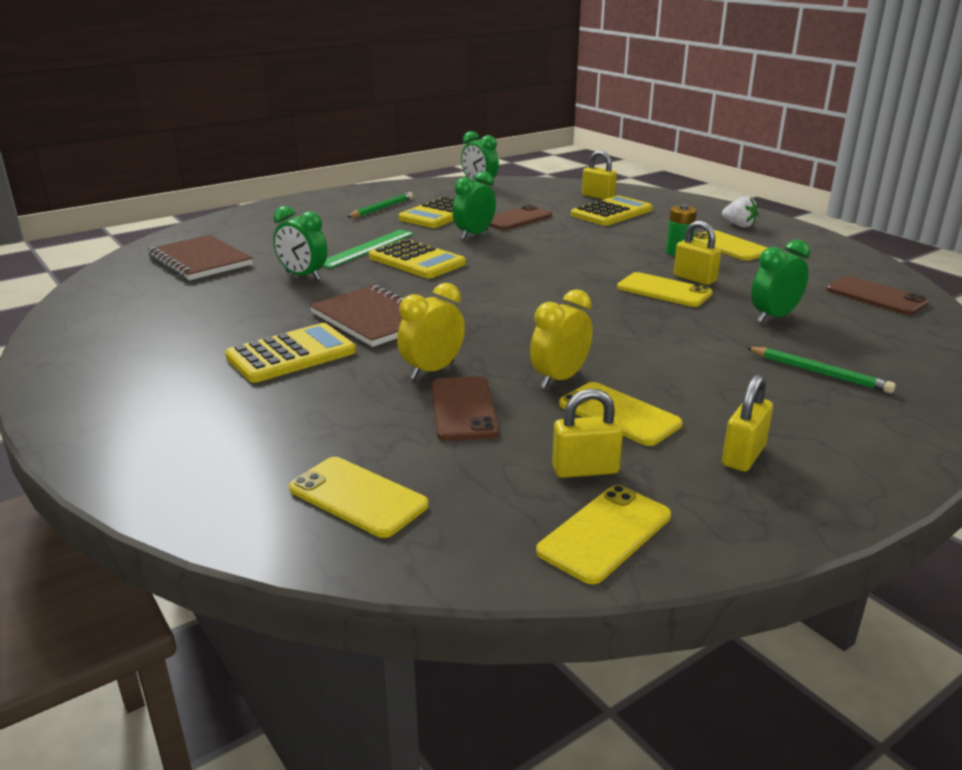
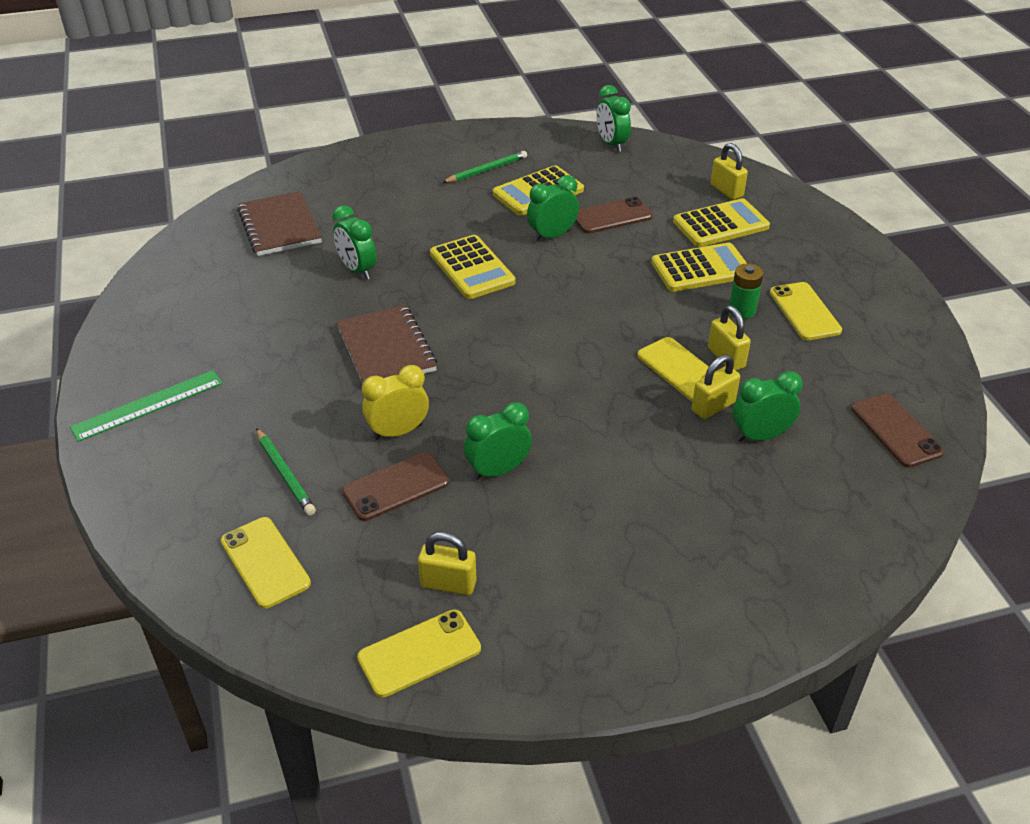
camera: 20 degrees right, 15 degrees up
(291, 354) = (295, 381): yellow calculator -> yellow calculator (701, 269)
(367, 248) = (436, 237): green ruler -> green ruler (148, 405)
(463, 409) = (396, 486): brown phone -> brown phone turned 45 degrees clockwise
(559, 378) = (498, 470): yellow clock -> green clock
(619, 414) = (518, 528): yellow phone -> none
(739, 225) = (846, 277): white strawberry -> none
(743, 456) = (587, 606): yellow padlock -> yellow padlock (713, 406)
(819, 373) = (739, 525): green pencil -> green pencil (285, 474)

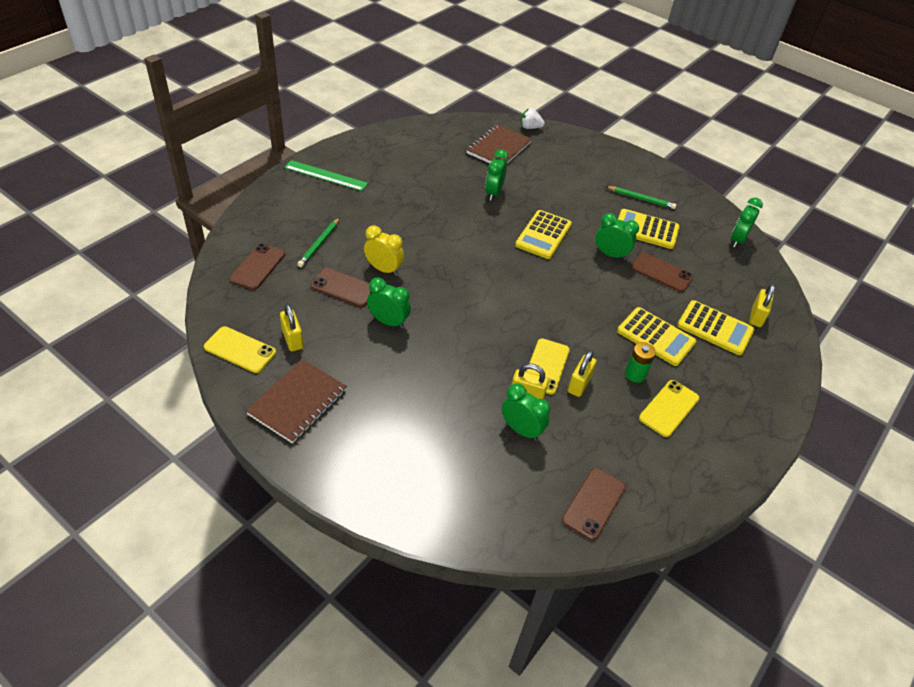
camera: 50 degrees right, 5 degrees up
(265, 562) = (258, 267): yellow phone -> brown phone
(272, 184) = (530, 127): none -> white strawberry
(386, 349) = (442, 234): brown notebook -> brown notebook (298, 402)

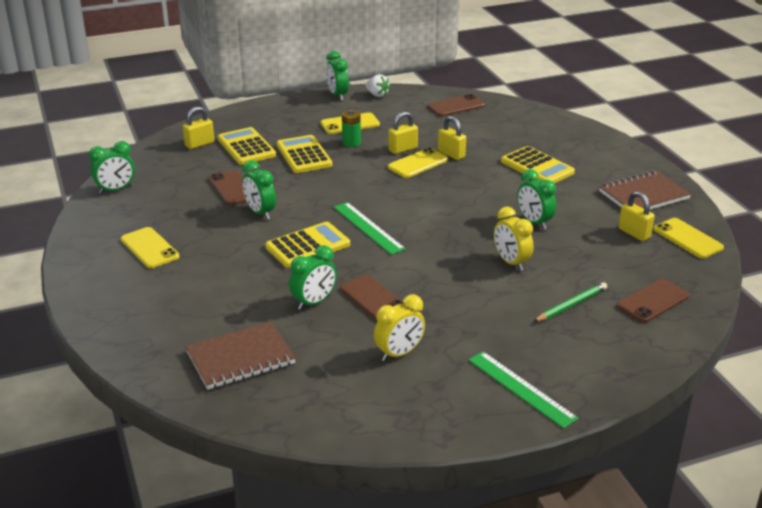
camera: 145 degrees left, 15 degrees down
(292, 339) = (634, 233): yellow padlock -> yellow padlock turned 45 degrees counterclockwise
(343, 287) = (564, 258): brown phone -> brown phone (373, 299)
(412, 175) = (399, 353): none -> yellow clock
(517, 267) = (368, 228): none -> green ruler
(521, 430) = (473, 141): green clock -> green clock (337, 95)
(530, 127) = (156, 376): white strawberry -> white strawberry (377, 95)
(641, 199) = (149, 248): green pencil -> yellow phone
(646, 230) = (191, 221): yellow calculator -> yellow calculator (537, 167)

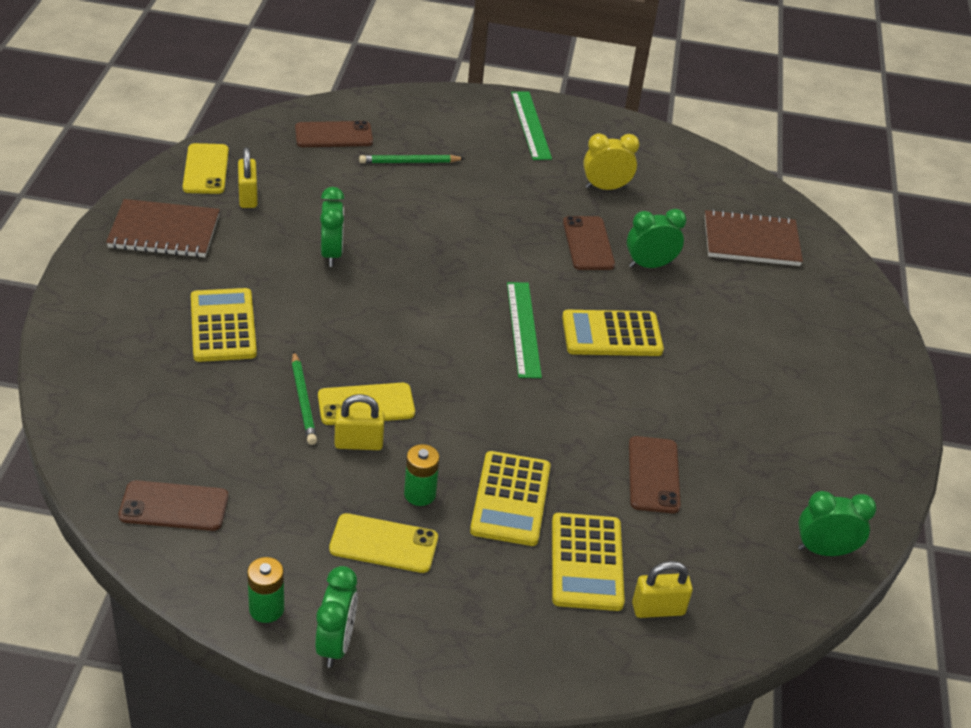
camera: 155 degrees left, 10 degrees up
(149, 248) = (802, 413): yellow phone -> none
(260, 212) = (639, 411): green clock -> none
(377, 95) = (266, 609): white strawberry -> green battery
(451, 154) = (303, 401): yellow padlock -> green pencil
(511, 262) = (413, 222): yellow clock -> none

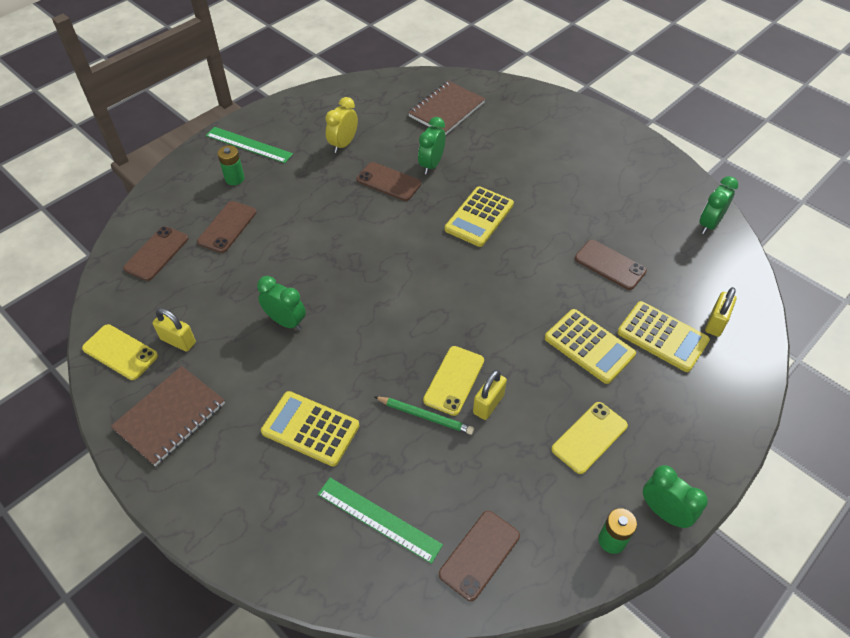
camera: 50 degrees left, 10 degrees up
(409, 162) = (227, 227): green pencil -> brown phone
(420, 494) = (556, 393): green battery -> green battery (234, 178)
(523, 329) = (442, 257): green ruler -> green ruler (379, 519)

